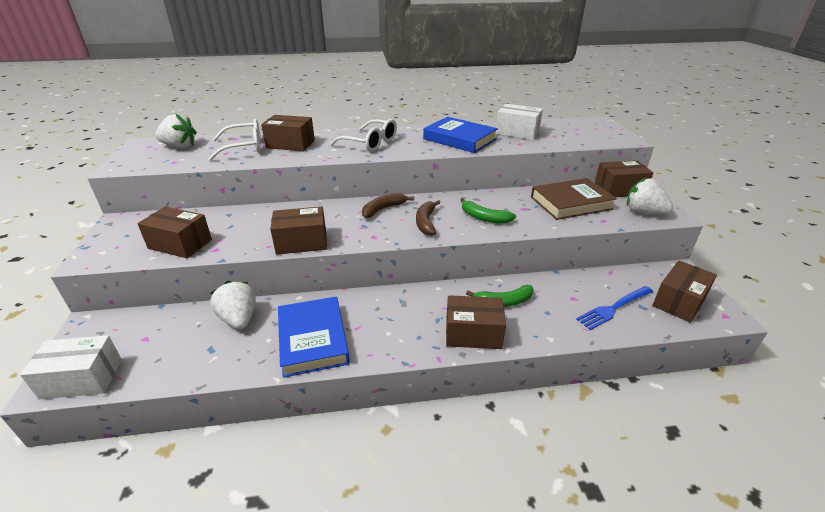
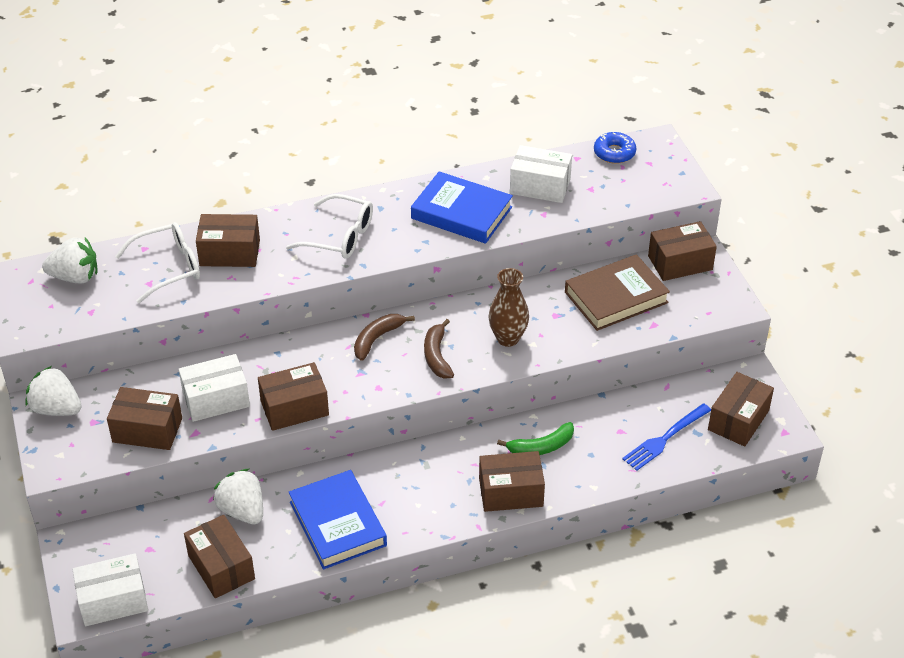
camera: 10 degrees left, 10 degrees up
(194, 362) = (221, 567): none -> brown box
(245, 231) = (216, 399): none -> white box
(484, 218) = (508, 338): green banana -> brown vase
(570, 123) = (614, 153): none -> blue donut
(643, 212) = (704, 303): white strawberry -> white strawberry (56, 409)

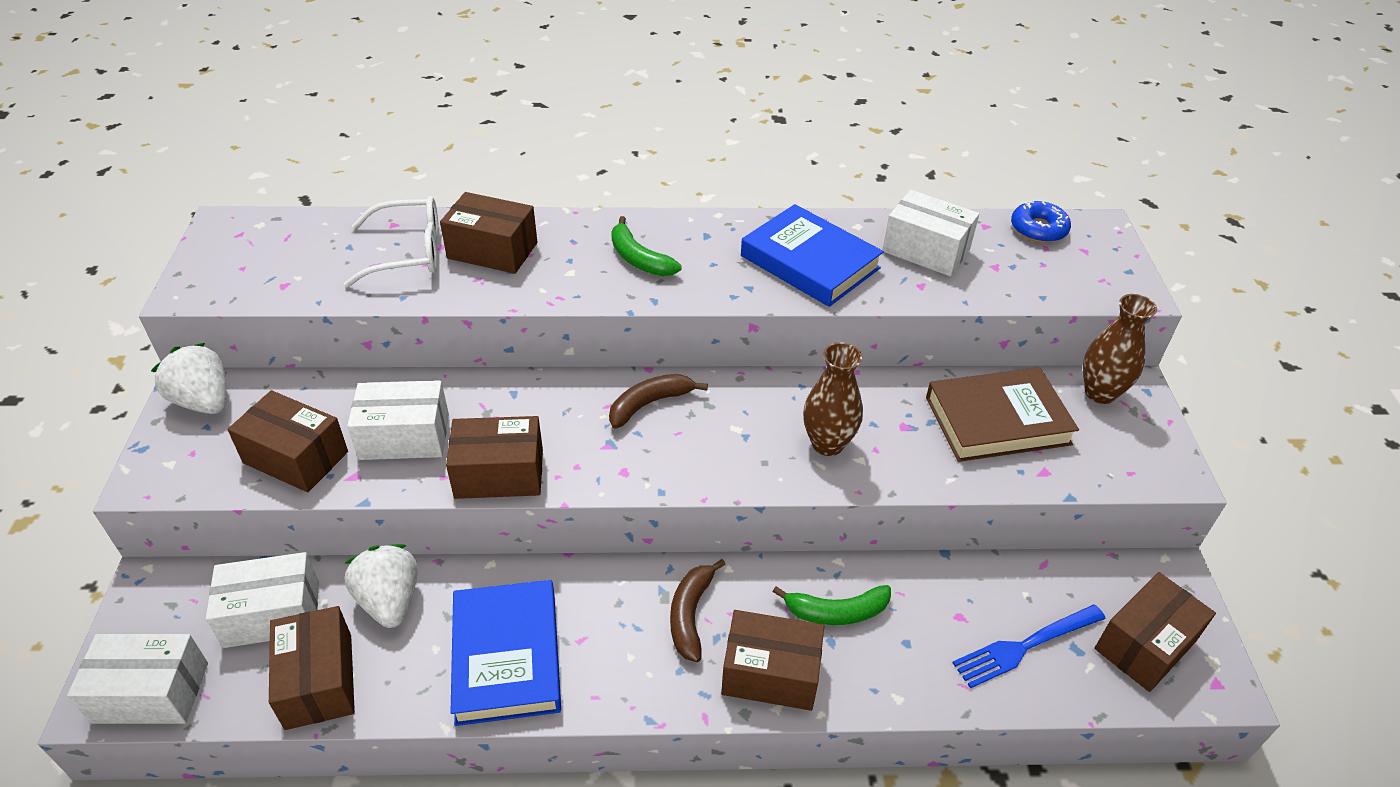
camera: 15 degrees right, 0 degrees up
(75, 277) = (292, 240): white strawberry -> none
(166, 538) = (272, 614): none -> white box
(339, 236) = (639, 259): white glasses -> green banana
(437, 356) = (721, 446): brown banana -> brown banana (690, 615)
(680, 263) = (1100, 393): brown box -> brown vase

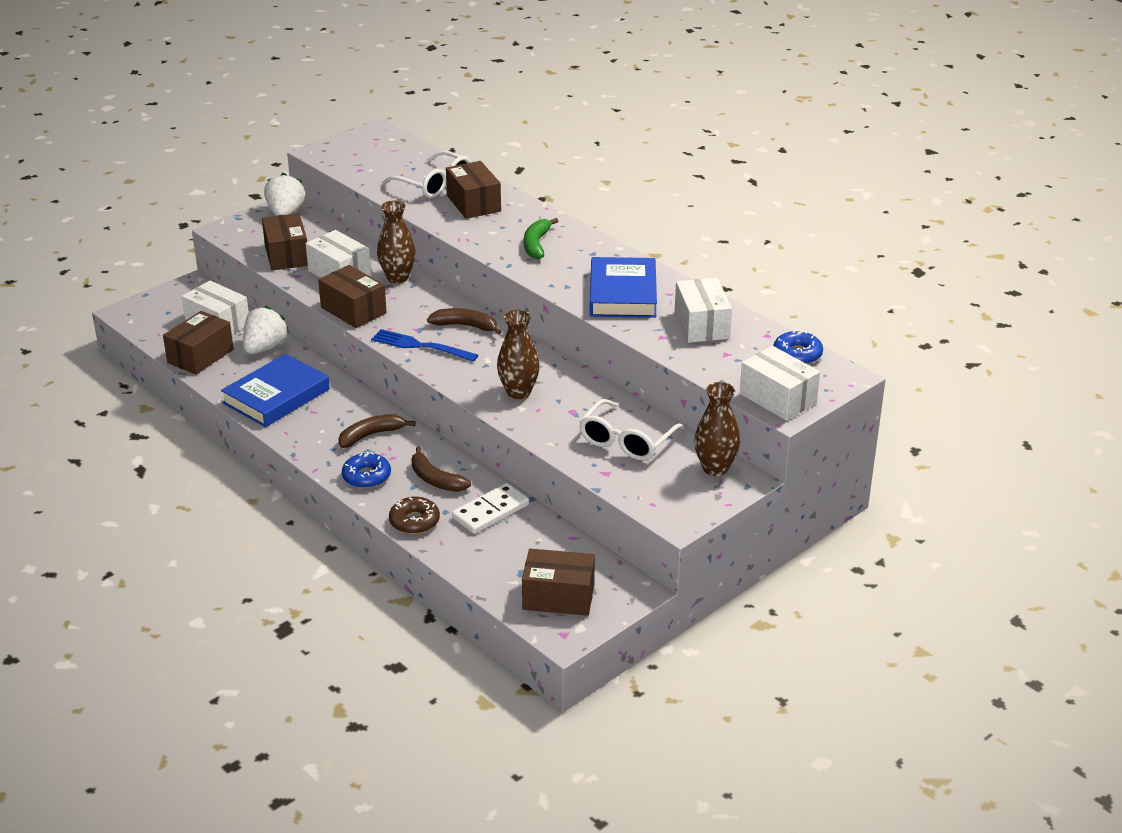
camera: 50 degrees right, 10 degrees down
(151, 692) = (144, 320): white box -> white box (778, 398)
(481, 395) = (398, 277): none -> brown vase
(770, 673) = (366, 476): brown box -> blue donut
(836, 612) = (435, 479): green banana -> brown banana
(903, 685) = (414, 521): none -> brown donut
(940, 602) = (490, 511): none -> white domino
(997, 421) = (627, 440): brown book -> white glasses
(1025, 646) = (498, 553): blue fork -> blue fork (420, 346)

